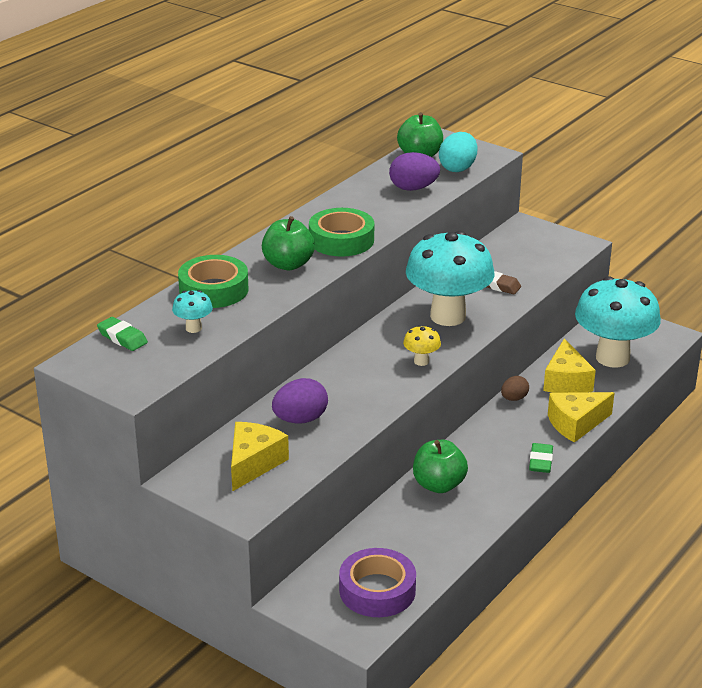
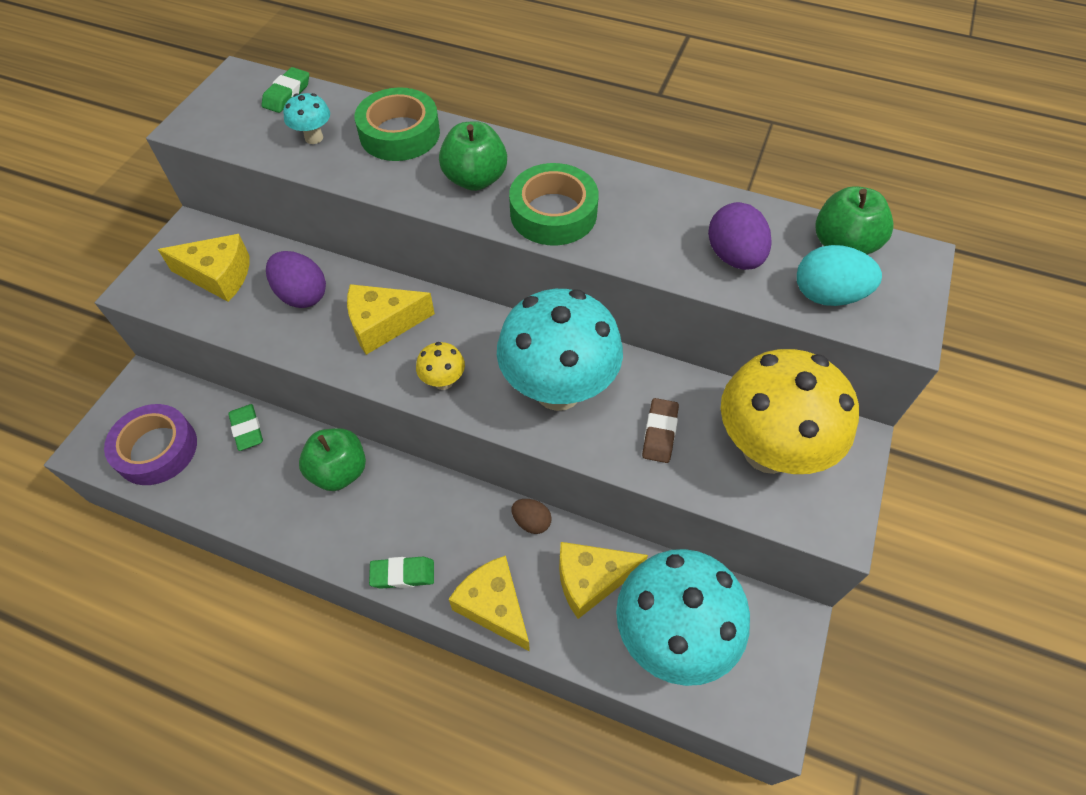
camera: 75 degrees right, 25 degrees up
(353, 382) = (383, 324): none -> yellow cheese
(376, 534) = (247, 429): none -> green eraser
(523, 252) = (767, 451): none -> yellow mushroom

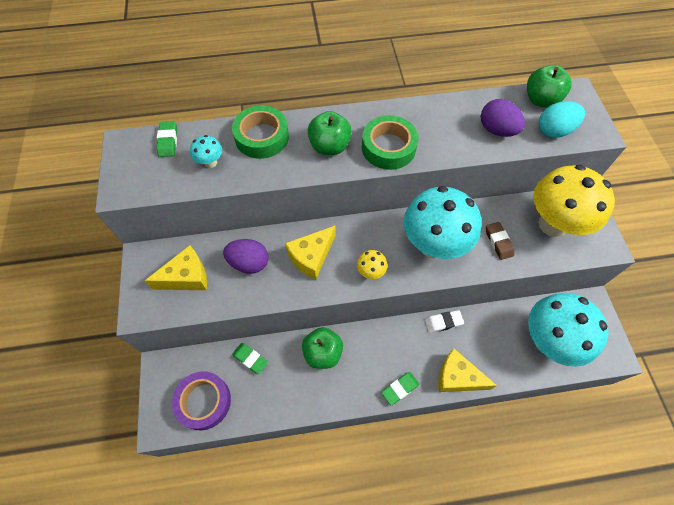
camera: 30 degrees left, 5 degrees up
(531, 522) = (443, 322): brown egg -> white eraser
(591, 580) = (493, 335): yellow cheese -> none

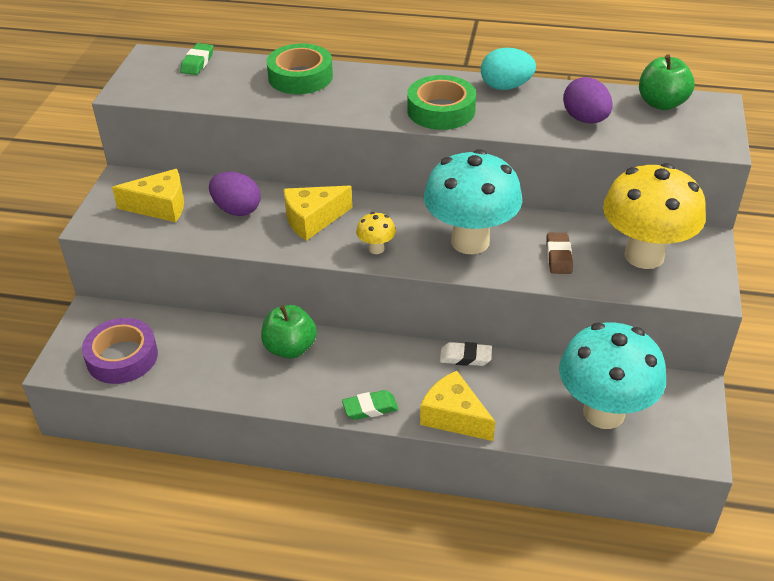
camera: 20 degrees right, 20 degrees down
(210, 163) = (232, 87): turquoise mushroom -> none
(250, 359) = (198, 332): green eraser -> none
(329, 146) = (372, 97): green apple -> none
(554, 131) = (660, 133): turquoise egg -> turquoise egg (506, 87)

